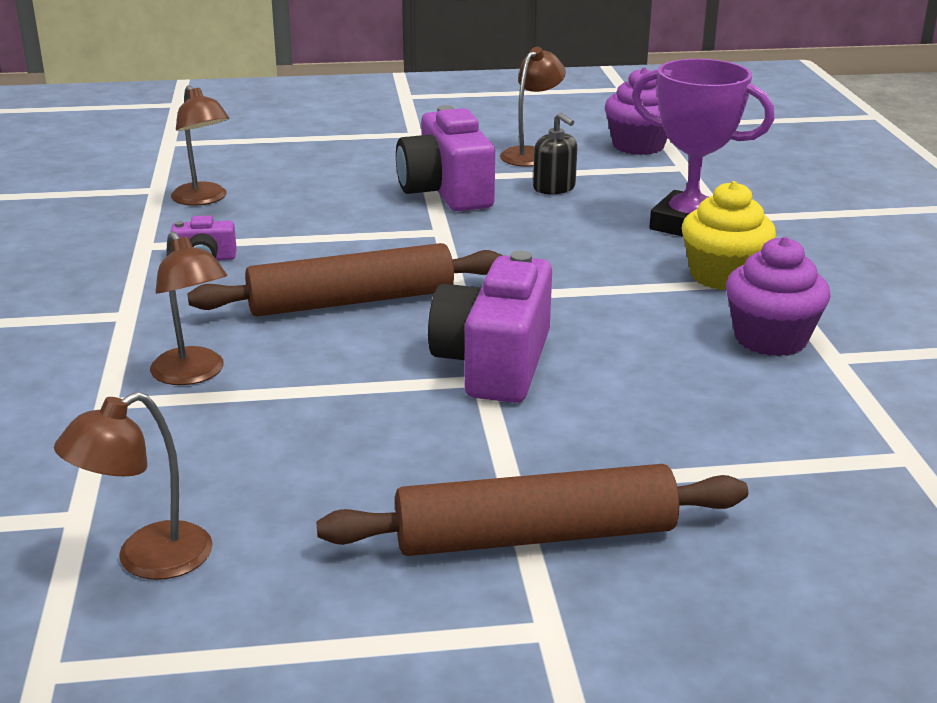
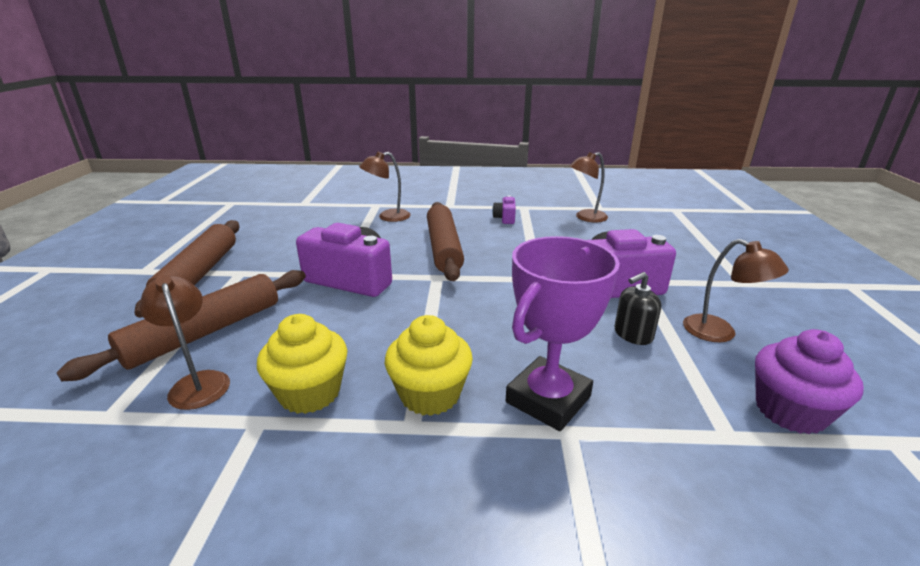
camera: 100 degrees right, 0 degrees up
(147, 560) = (268, 212): brown lamp -> brown lamp (198, 382)
(712, 451) = (205, 332): none -> brown rolling pin
(770, 339) = (310, 393): purple cupcake -> yellow cupcake

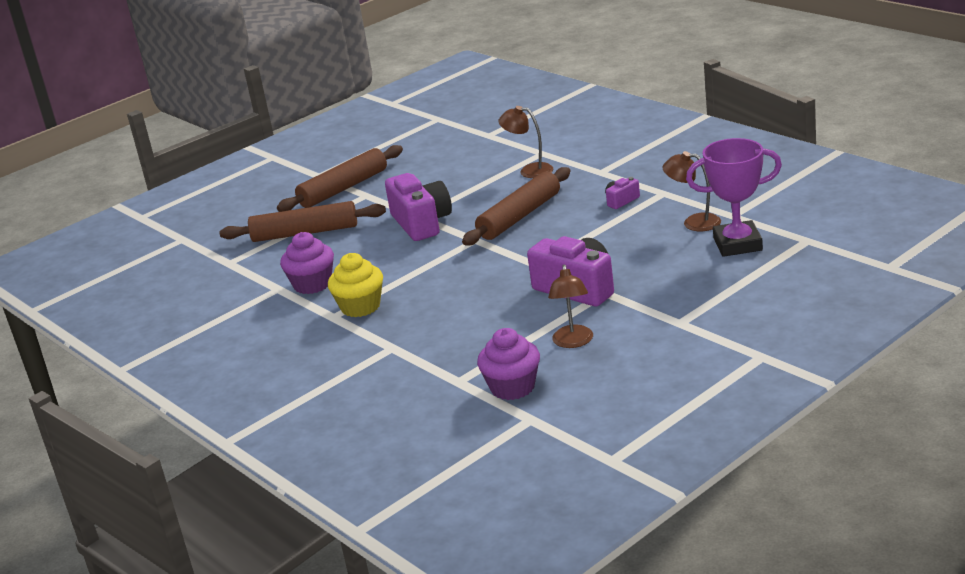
camera: 50 degrees right, 0 degrees up
(198, 382) = (274, 260): brown lamp -> none
(310, 393) = (312, 284): yellow cupcake -> purple cupcake
(548, 399) = (408, 332): purple trophy -> purple trophy (737, 244)
(633, 334) = (519, 321): black soap dispenser -> none

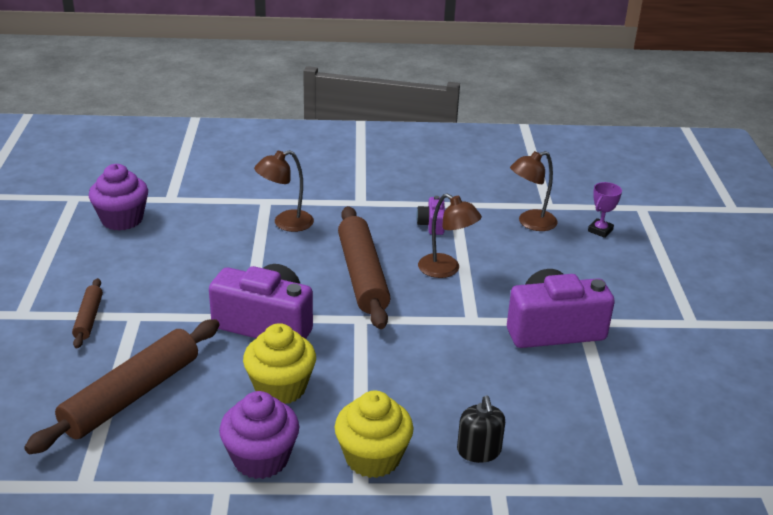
camera: 55 degrees left, 5 degrees up
(343, 188) = (89, 318): brown rolling pin -> brown rolling pin, size x0.50
(374, 257) = (280, 388): none -> yellow cupcake
(415, 327) = (479, 451): none -> black soap dispenser
(512, 387) = (690, 466): purple cupcake -> purple cupcake (122, 219)
(573, 342) = (650, 386): brown lamp -> brown lamp (446, 270)
(737, 244) = (600, 230): purple trophy -> purple trophy, size x0.46

